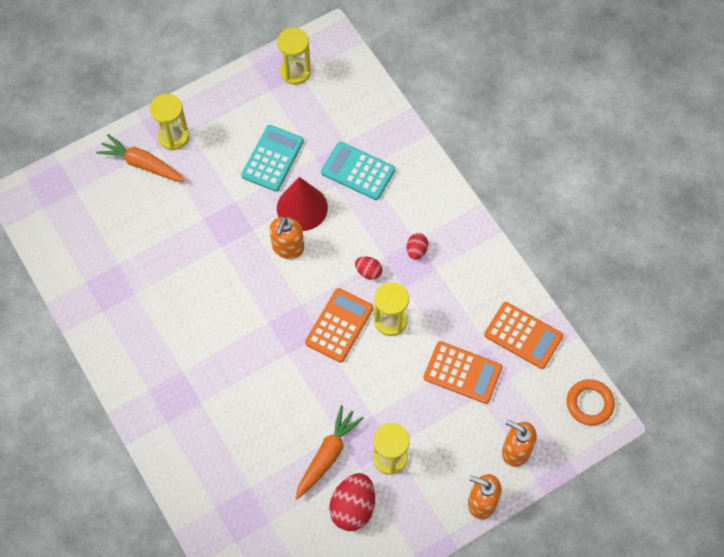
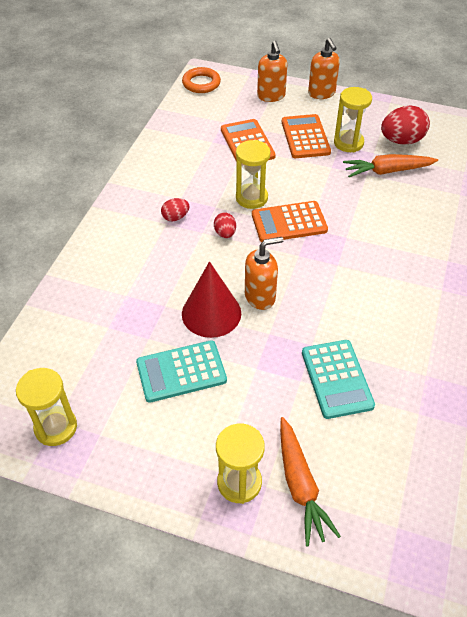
camera: 130 degrees left, 15 degrees down
(358, 171) = (134, 298): turquoise calculator -> turquoise calculator (336, 379)
(523, 335) = (185, 130): orange calculator -> orange calculator (305, 137)

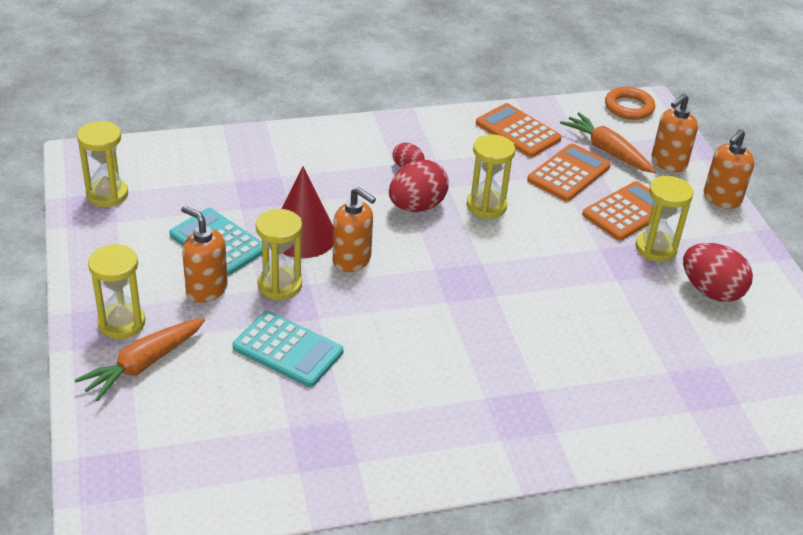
camera: 55 degrees right, 10 degrees down
(225, 233) = (416, 206): red egg -> red egg, size x1.88
(234, 403) = (206, 289): none -> orange soap dispenser
(260, 352) = (280, 285): none -> yellow hourglass
(289, 222) = (476, 245): orange calculator -> orange calculator (518, 131)
(336, 379) = (288, 350): turquoise calculator -> turquoise calculator turned 105 degrees counterclockwise
(387, 171) = (640, 295): orange carrot -> orange carrot (607, 151)

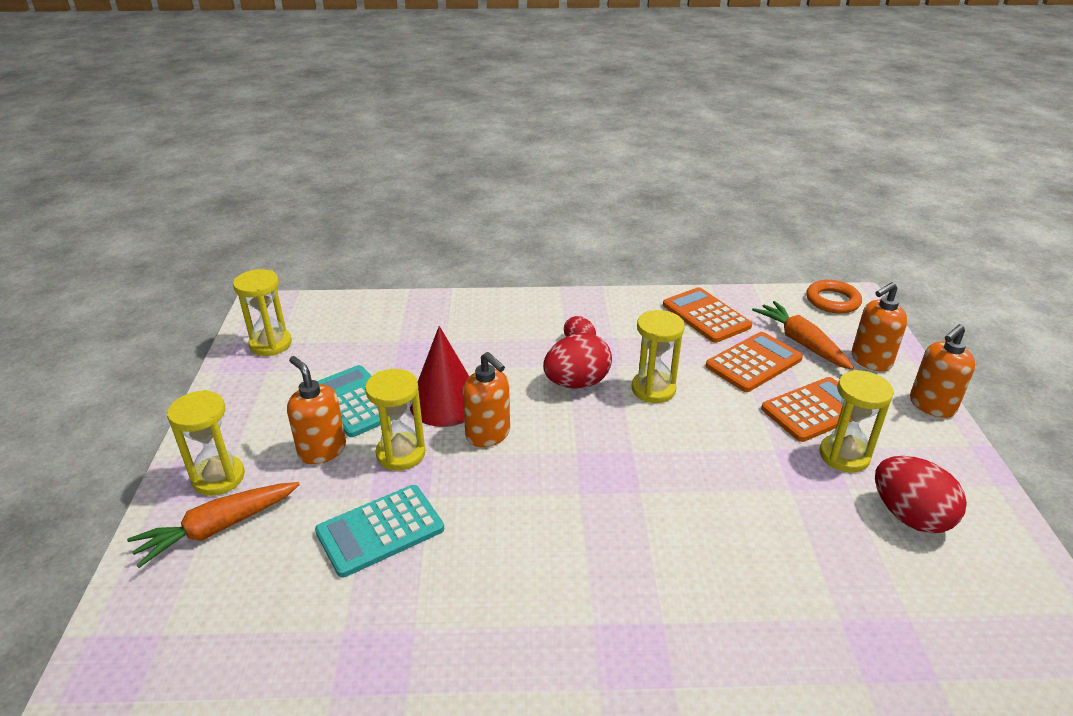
camera: 15 degrees right, 5 degrees down
(288, 350) = (380, 530): turquoise calculator -> turquoise calculator turned 105 degrees clockwise

